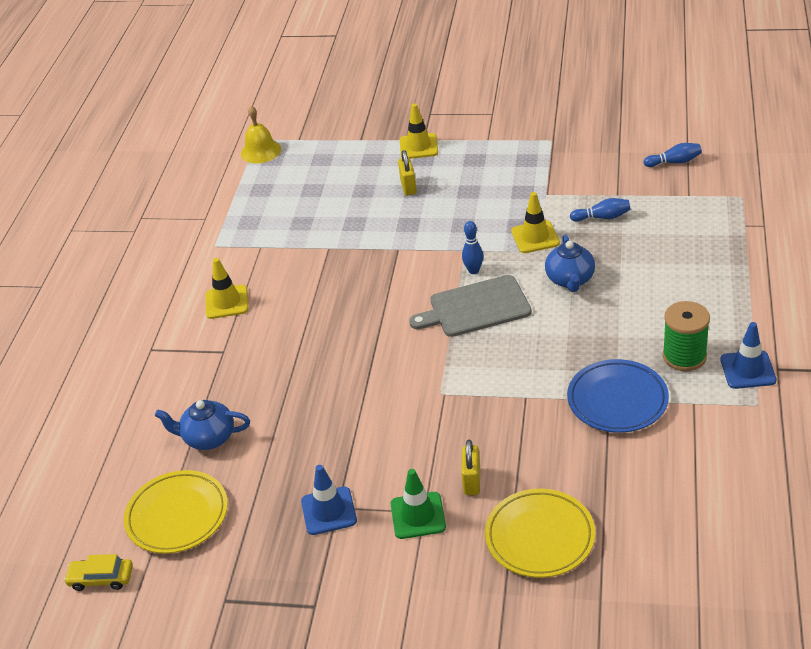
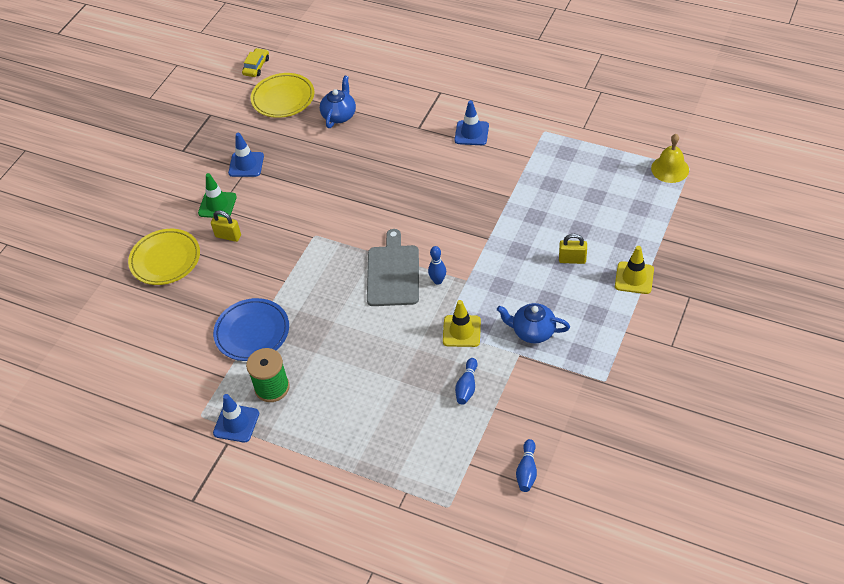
camera: 105 degrees right, 10 degrees up
(227, 302) = (471, 133): yellow traffic cone -> blue traffic cone
(570, 280) = (395, 340): blue teapot -> blue teapot (532, 331)

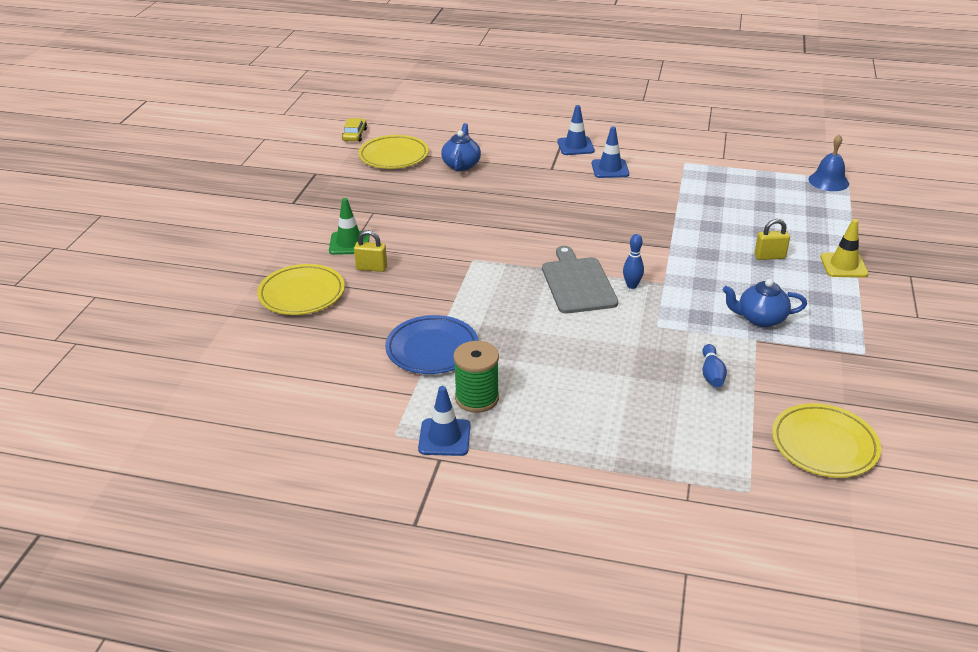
camera: 15 degrees left, 15 degrees down
(246, 164) = (371, 209): blue traffic cone -> blue traffic cone (575, 146)
(461, 331) = (680, 325): yellow traffic cone -> none
(527, 471) = (824, 445): blue bowling pin -> yellow plate
(670, 169) = (828, 181): yellow bell -> blue bell

